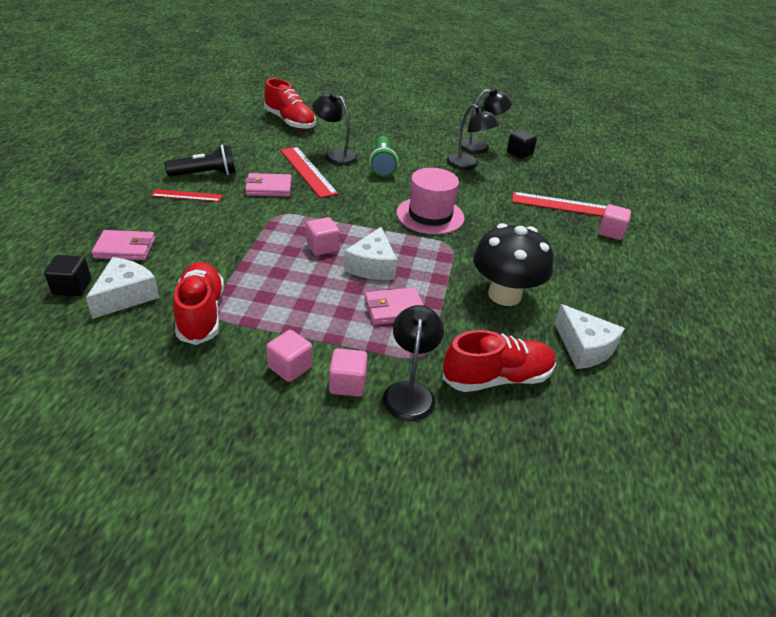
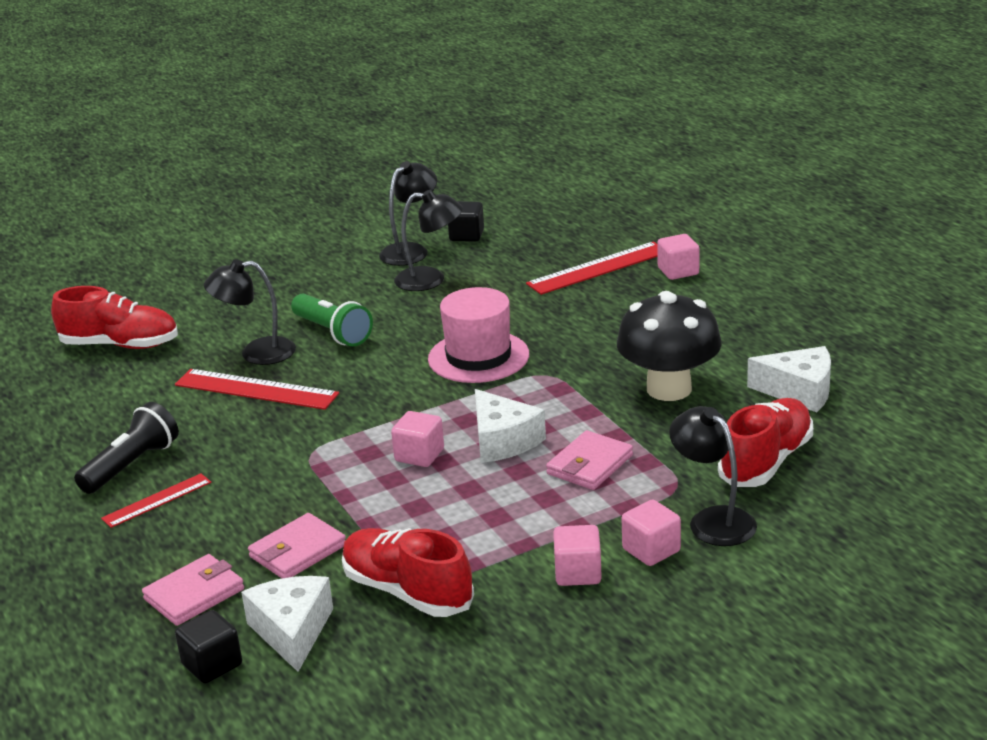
camera: 35 degrees left, 10 degrees down
(268, 188) = (243, 434): pink wallet -> pink wallet (297, 551)

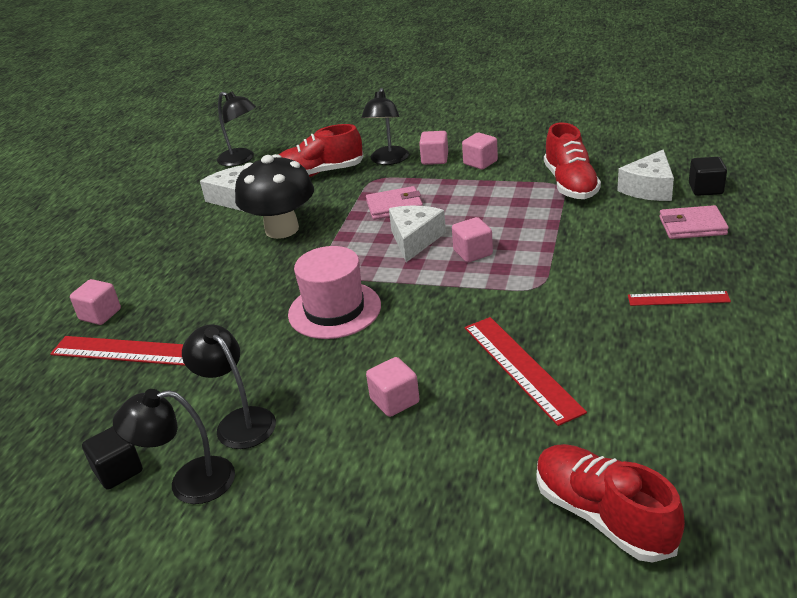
camera: 135 degrees left, 5 degrees up
(132, 465) = (680, 339): black flashlight -> none
(256, 353) = (481, 414): black lamp -> black lamp (241, 159)
(297, 551) = (609, 226): pink wallet -> none
(332, 333) = (394, 401): green flashlight -> pink cube

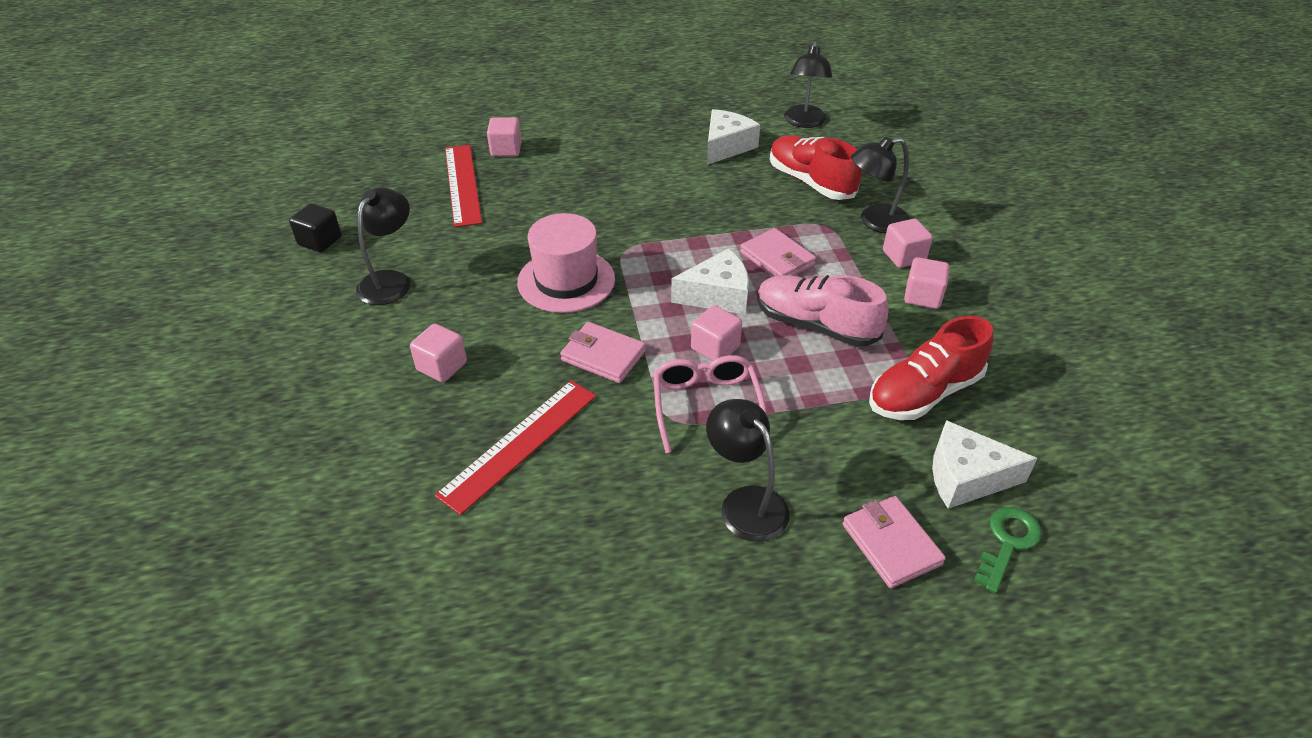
camera: 60 degrees right, 10 degrees up
(189, 482) = (314, 282): black lamp -> black lamp (745, 503)
(282, 229) = (687, 197): black mushroom -> none
(444, 306) = (603, 355): none -> pink wallet
(479, 207) = (815, 325): none -> pink shoe
(531, 269) = (706, 405): none -> pink glasses
(603, 516) = (313, 561): red shoe -> none
(678, 298) = (705, 558): red ruler -> none
(705, 189) = (1007, 543): black cube -> green key

